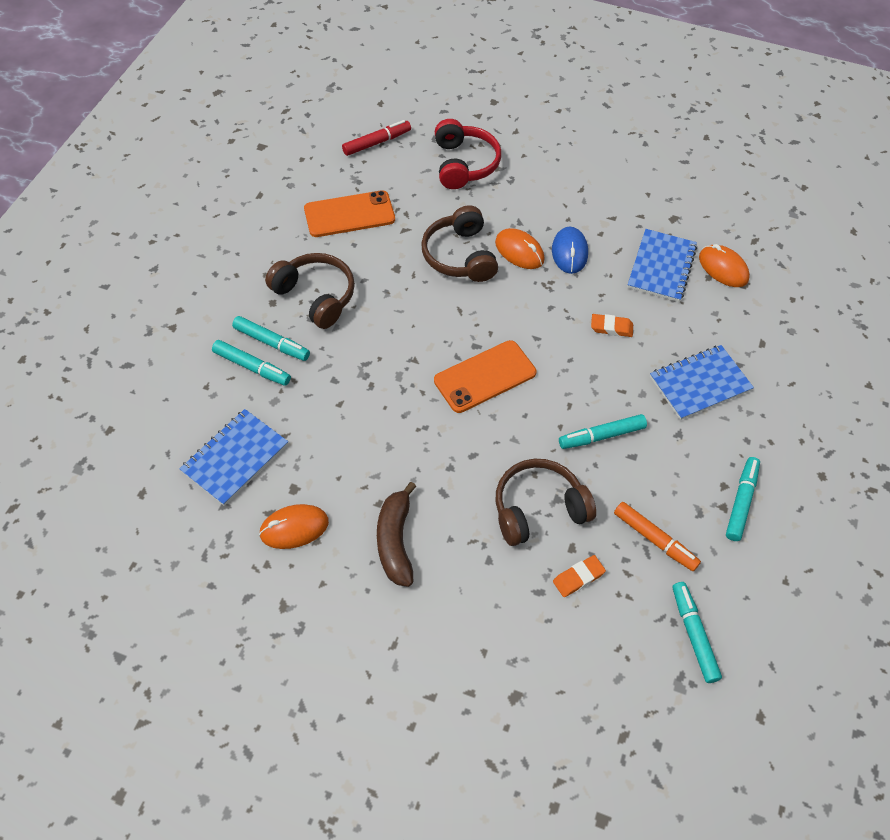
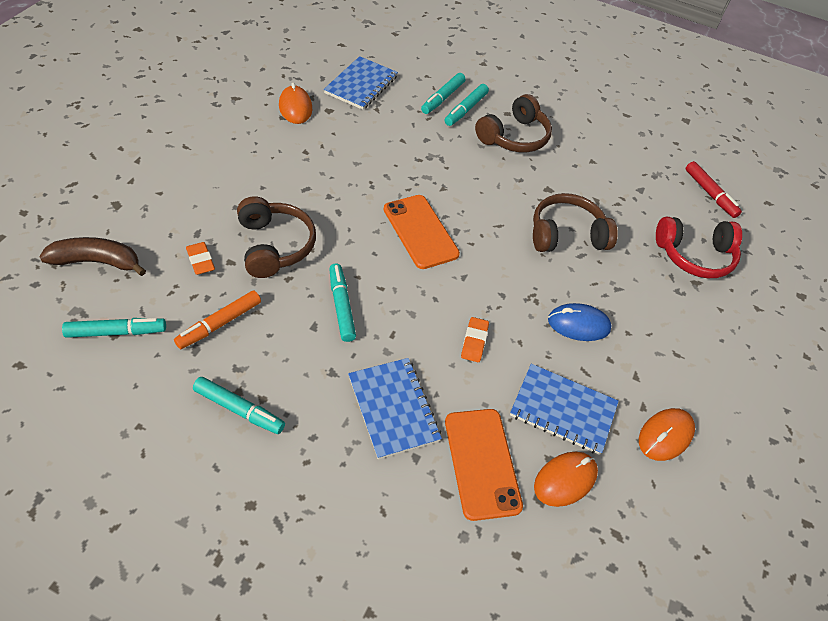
camera: 90 degrees right, 5 degrees down
(235, 458) = (361, 85): blue notebook -> blue notebook turned 75 degrees clockwise
(349, 214) = (611, 166): orange phone -> orange phone (482, 463)
(395, 541) = (269, 156): brown banana -> brown banana (97, 262)
(519, 251) = (576, 282): orange mouse -> orange mouse (665, 436)

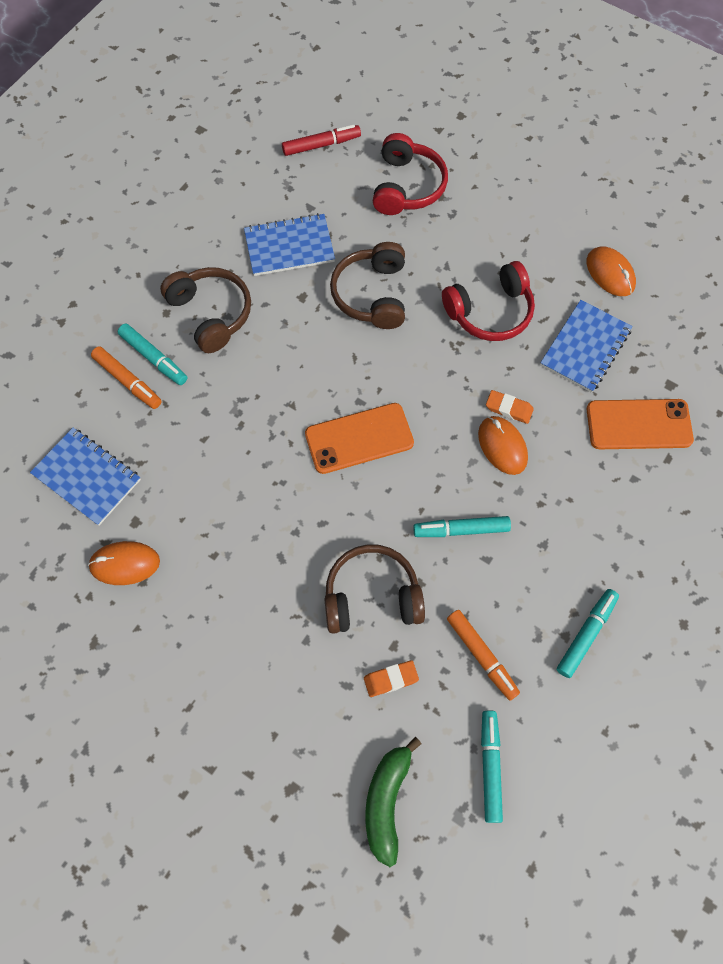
camera: 75 degrees left, 15 degrees up
(97, 262) = (386, 801): brown banana -> green banana
(393, 408) = (584, 492): blue notebook -> blue notebook (289, 247)
(443, 98) = (127, 381): turquoise marker -> orange marker
(565, 480) = (653, 362): orange mouse -> orange mouse (502, 446)
(578, 324) = (490, 312): blue mouse -> red headphones

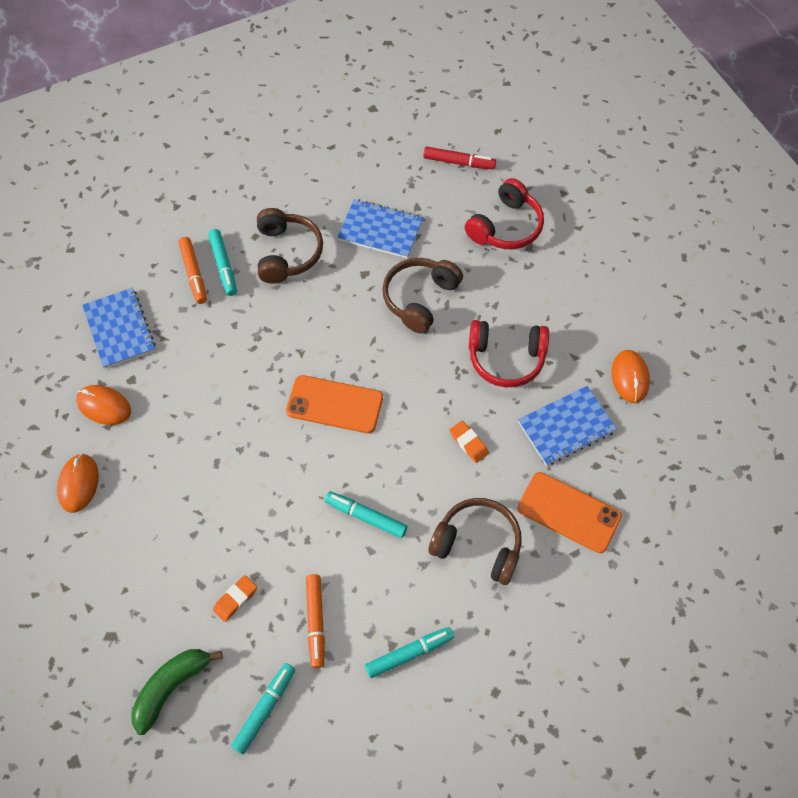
camera: 30 degrees right, 5 degrees down
(372, 596) = (263, 529): brown headphones -> brown headphones (478, 544)
(390, 679) = (235, 599): orange eraser -> orange eraser turned 60 degrees counterclockwise
(502, 446) = (443, 470): orange mouse -> orange mouse (78, 484)

